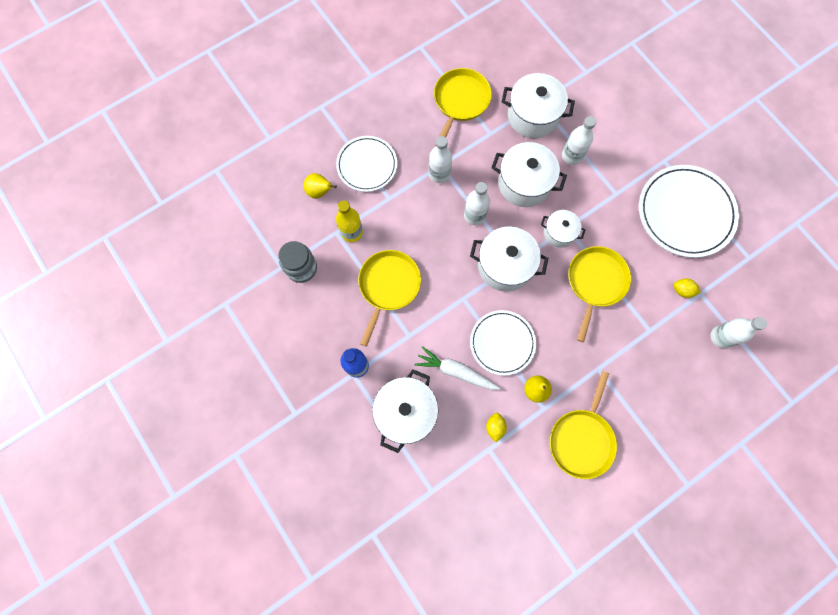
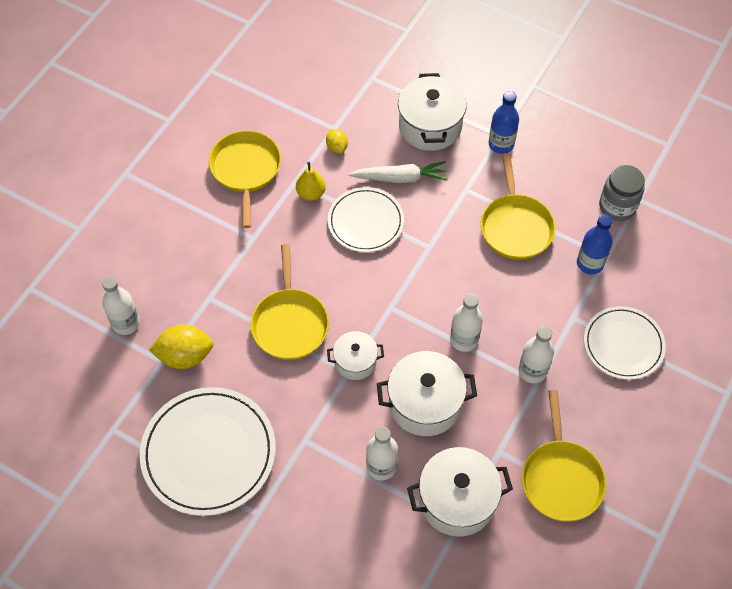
camera: 155 degrees right, 15 degrees down
(320, 192) = (655, 291): yellow pear -> none
(352, 232) = (590, 263): yellow bottle -> blue bottle
(505, 265) = (401, 299): white pot -> none
(682, 290) = (185, 356): yellow lemon -> yellow lemon, size x1.83

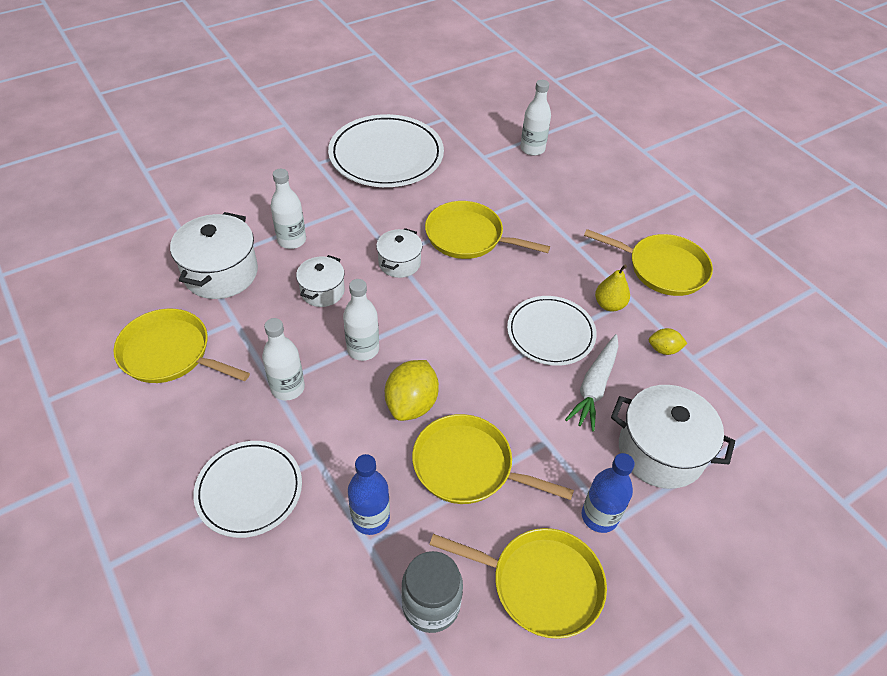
camera: 115 degrees right, 10 degrees down
(185, 356) = (480, 169): yellow lemon -> yellow lemon (411, 404)
(425, 404) = (322, 291): white pot -> white pot, size x0.59
(565, 159) = (541, 584): none -> yellow pan

